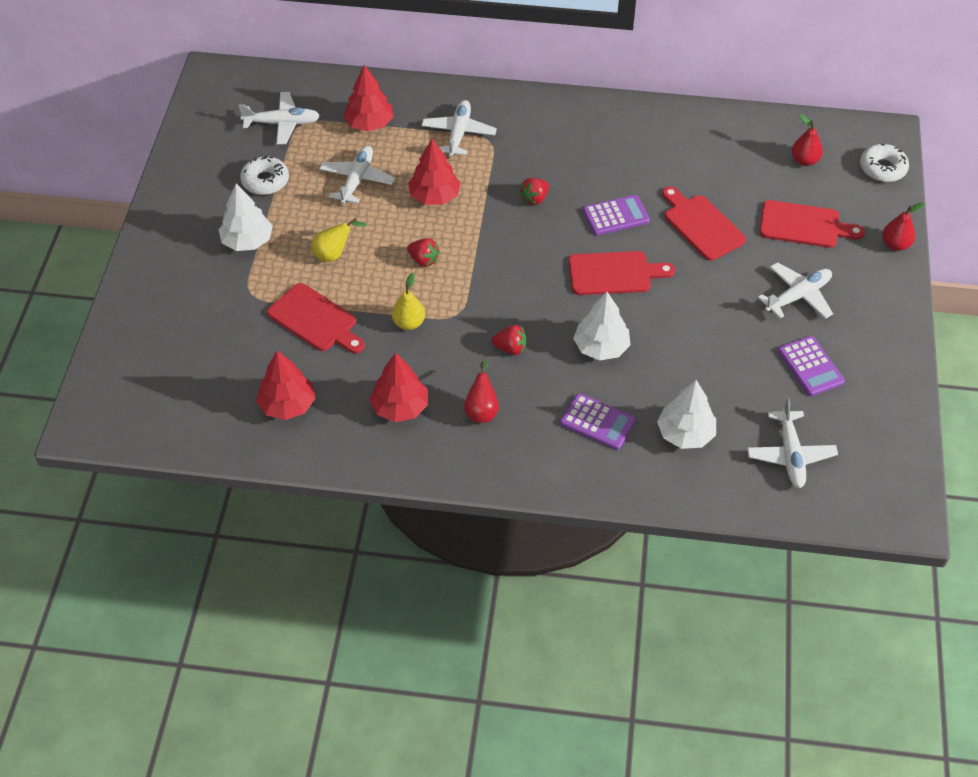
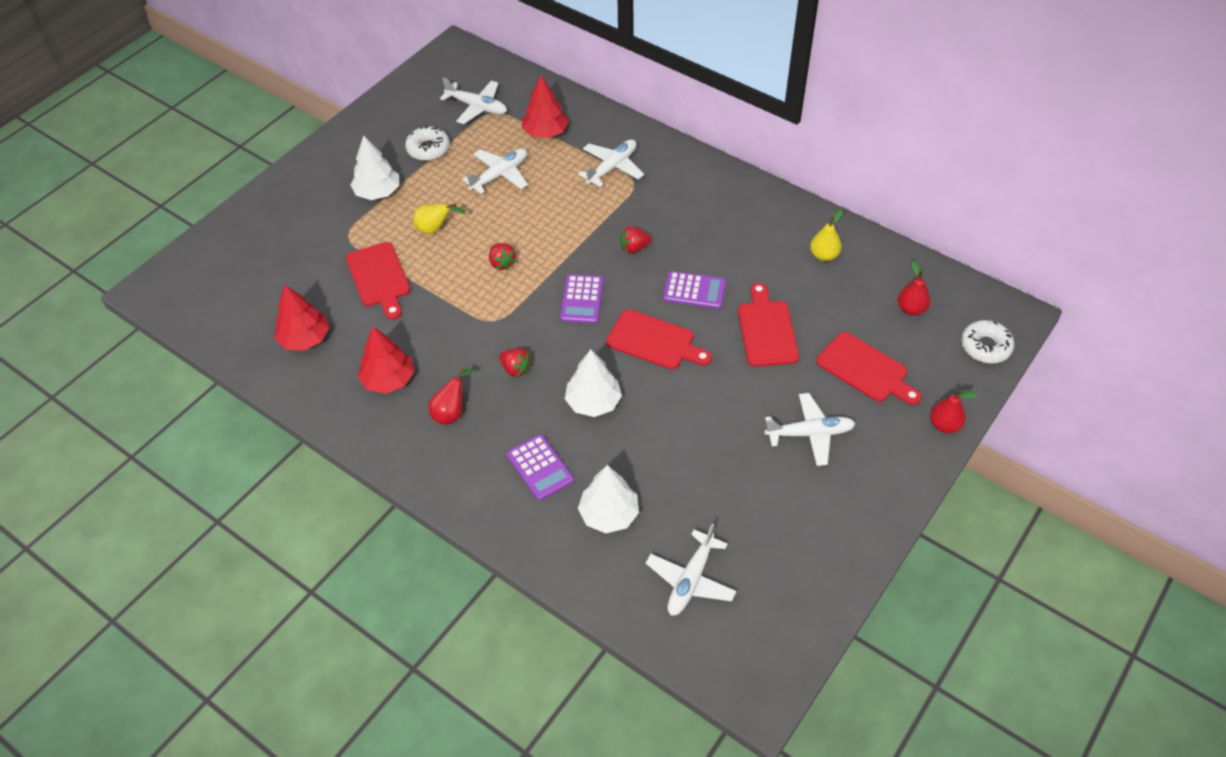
camera: 30 degrees right, 0 degrees up
(409, 323) = (450, 311): yellow pear -> yellow pear (824, 255)
(434, 196) = (552, 213): red tree -> none
(810, 366) = (772, 505): purple calculator -> purple calculator (582, 299)

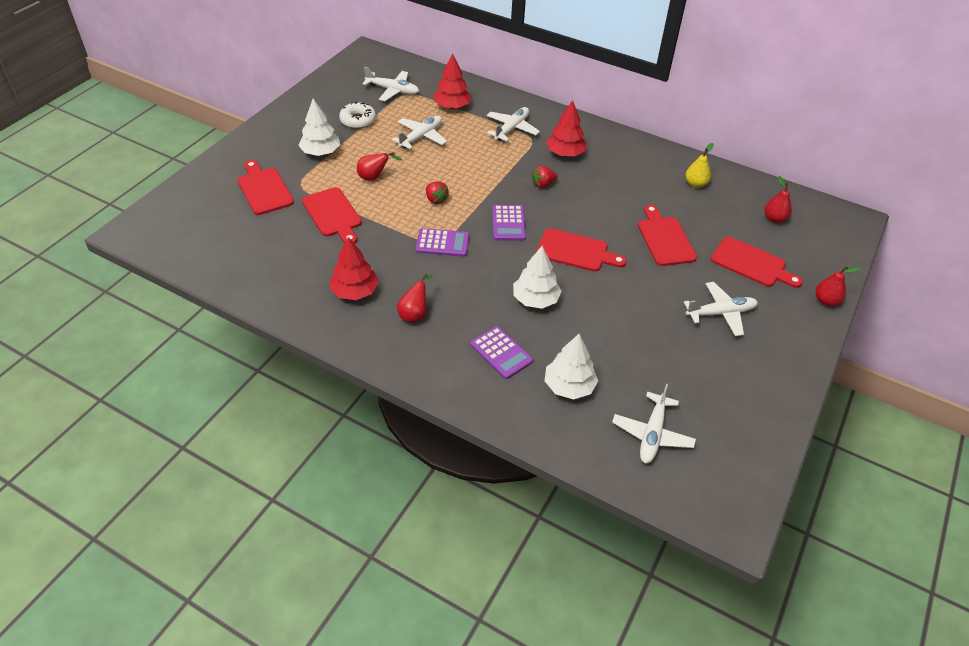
camera: 10 degrees left, 5 degrees down
(305, 240) = (264, 189): none -> red cutting board
(305, 339) = (275, 263): red tree -> red tree (565, 153)
(435, 229) = (374, 177): yellow pear -> red pear
(515, 369) = (464, 278): red strawberry -> none
(694, 290) = (599, 213): purple calculator -> purple calculator (442, 243)
(985, 346) = (839, 243): white donut -> none

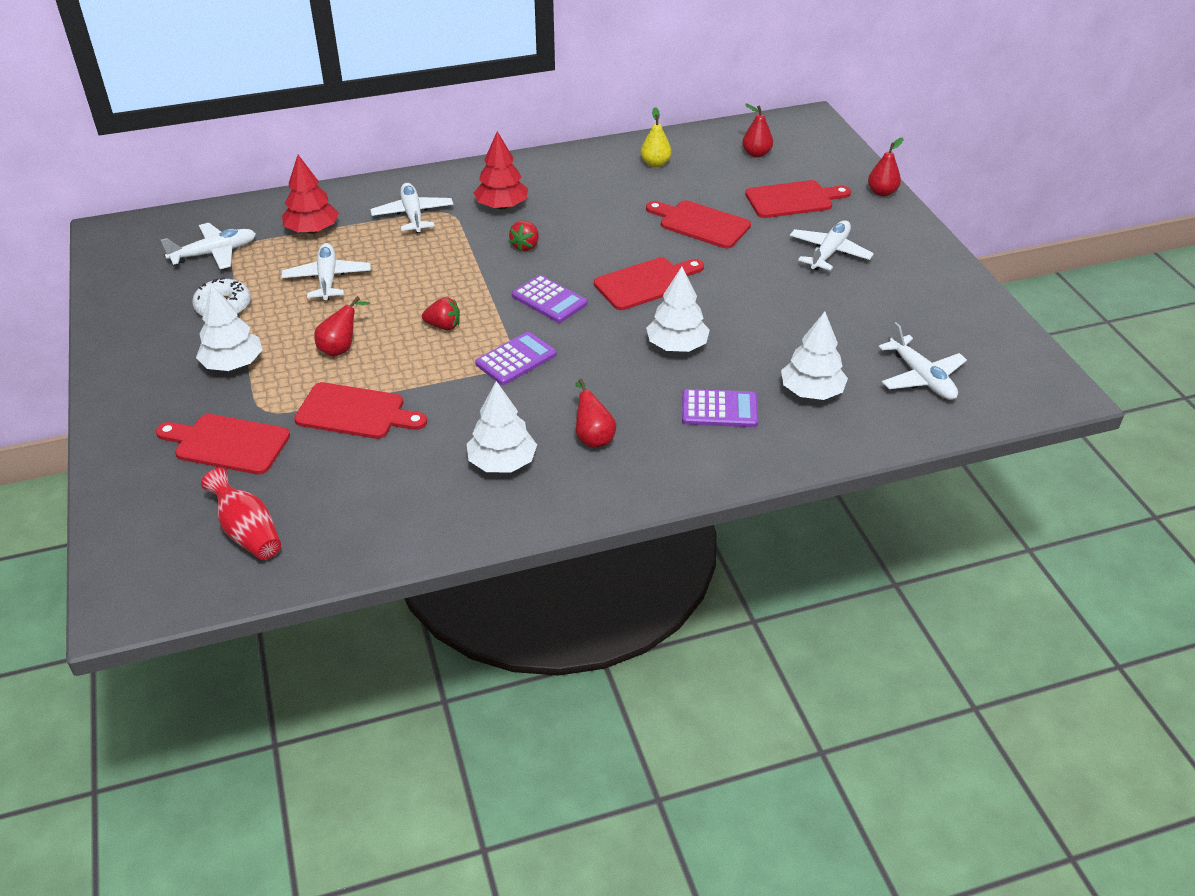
camera: 45 degrees left, 5 degrees down
(212, 237) = (248, 532): none -> red vase
(355, 291) = (502, 462): red tree -> white tree

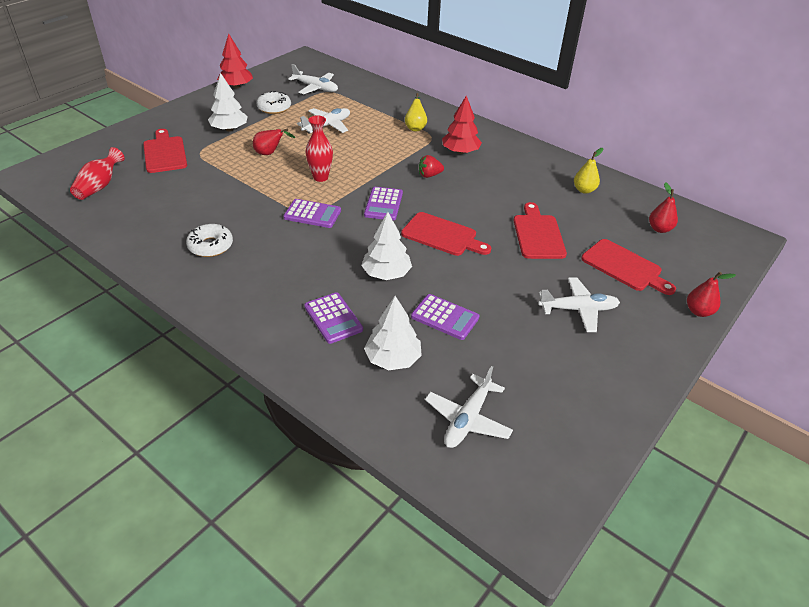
camera: 55 degrees right, 0 degrees up
(312, 230) = (365, 105): red tree -> red tree (236, 86)
(355, 412) = (218, 179): red cutting board -> none
(413, 215) = (415, 127): white plane -> yellow pear
(443, 326) = (320, 177): red strawberry -> red vase
(502, 462) = (210, 246): white tree -> white donut
(593, 437) = (260, 272): red pear -> none
(777, 335) = (445, 317): none -> purple calculator

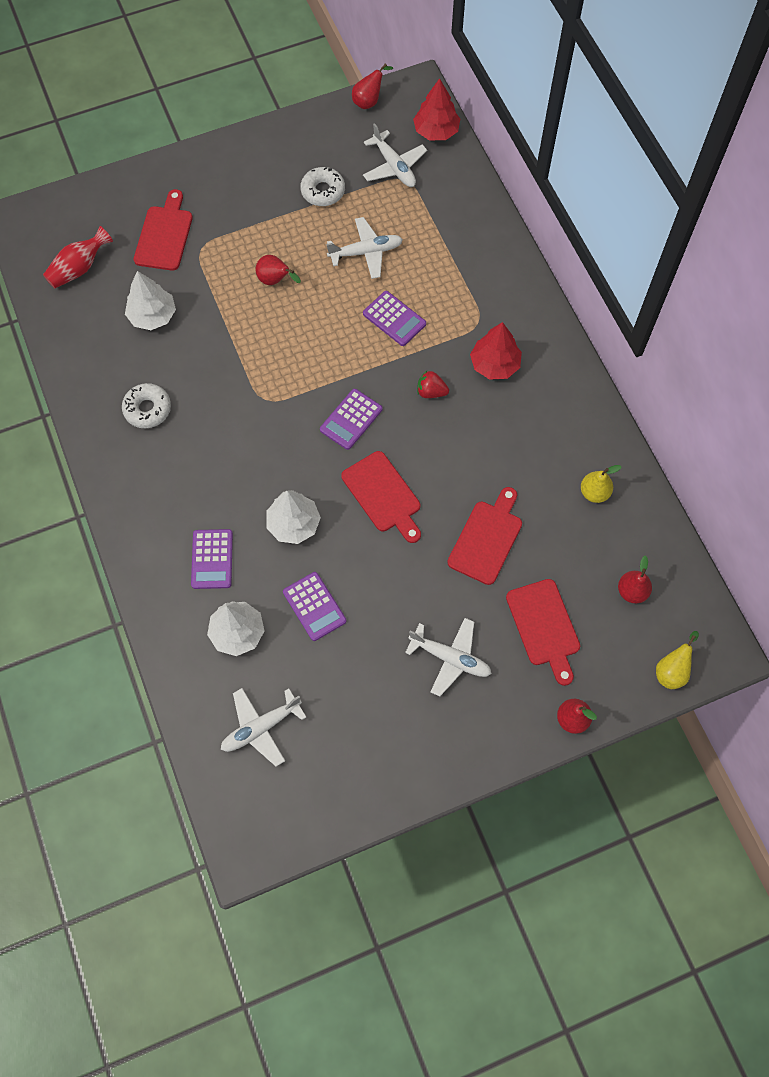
camera: 30 degrees right, 25 degrees up
(229, 129) = (252, 216): white tree -> white tree (153, 316)
(236, 86) = (299, 128): red tree -> red tree (436, 131)
(276, 67) = (369, 101): none -> red pear
(312, 214) = (268, 404): purple calculator -> purple calculator (394, 319)
(320, 177) = (308, 346): red vase -> none
(415, 127) = (470, 296): yellow pear -> yellow pear (671, 671)

